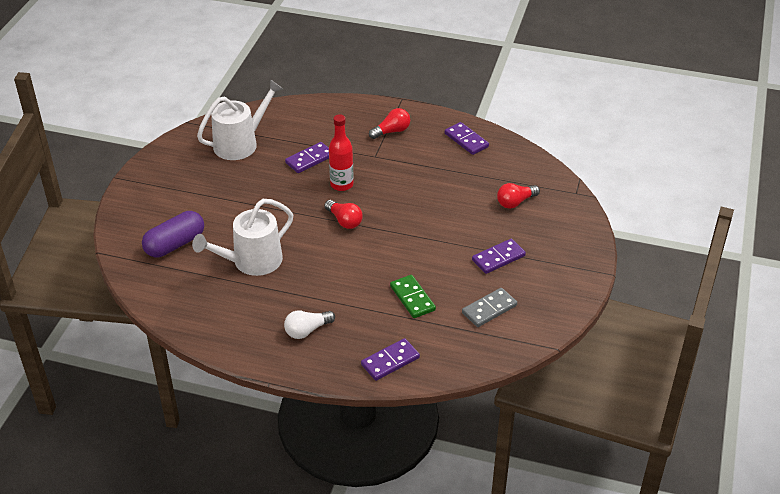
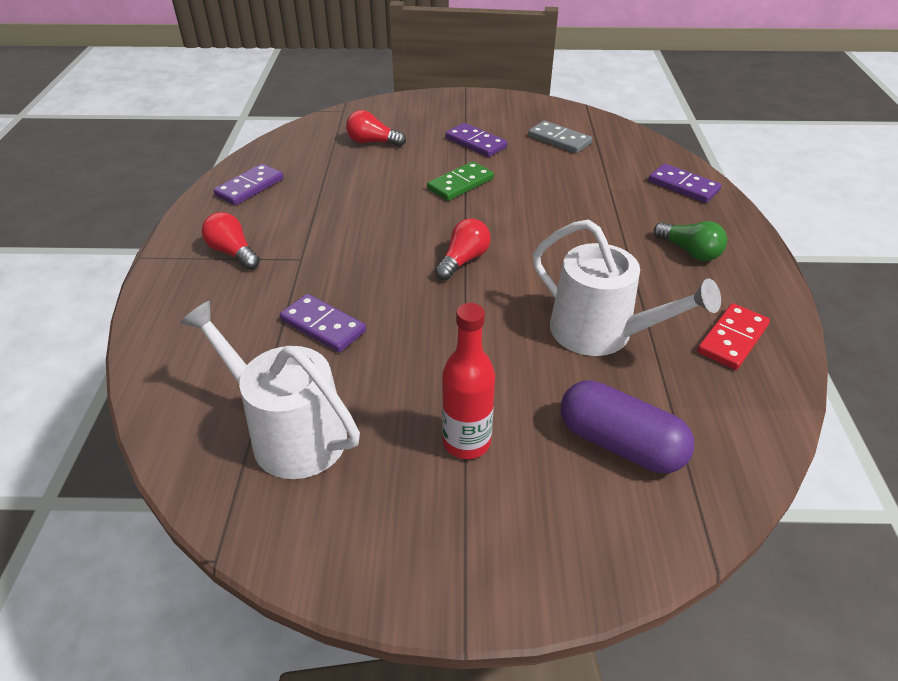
camera: 105 degrees left, 0 degrees up
(218, 316) = (732, 339): none -> red domino
(307, 330) = (689, 252): white light bulb -> green light bulb
(341, 184) = (380, 278): red bottle -> red bottle (466, 442)
(412, 298) = (576, 186): green domino -> green domino (460, 184)
(515, 202) = (372, 142): red light bulb -> red light bulb turned 150 degrees clockwise

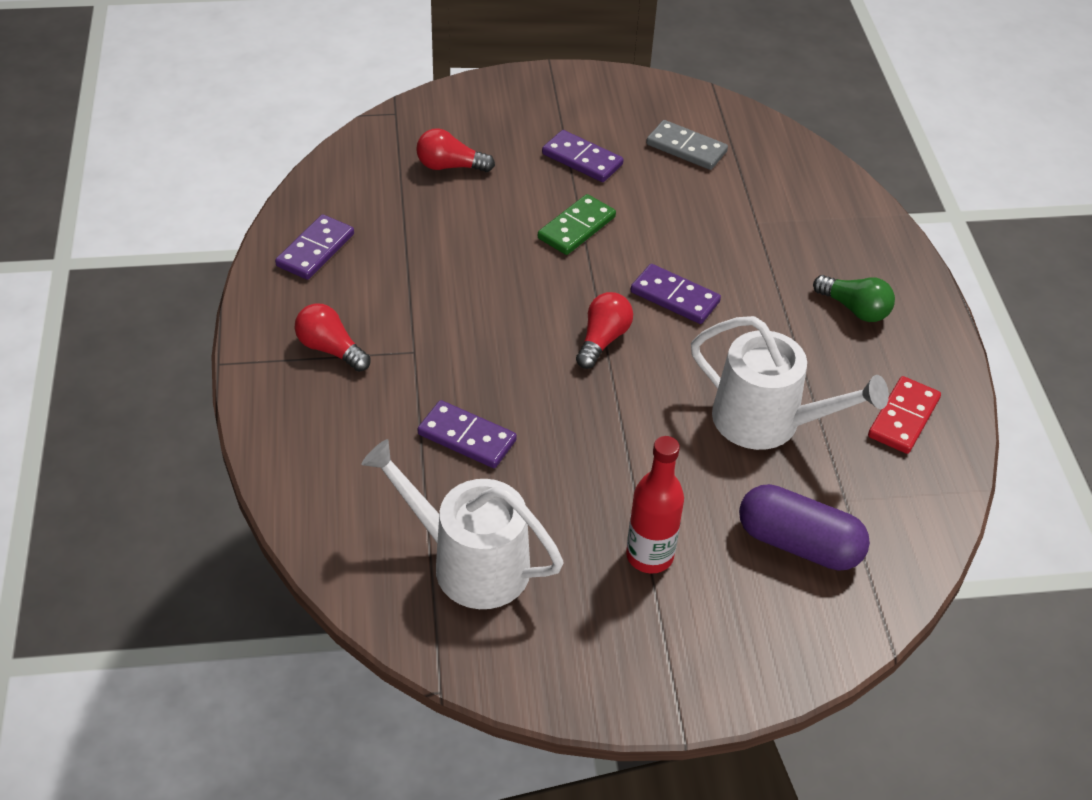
camera: 10 degrees left, 5 degrees up
(683, 186) = (842, 214): purple domino -> purple domino (674, 297)

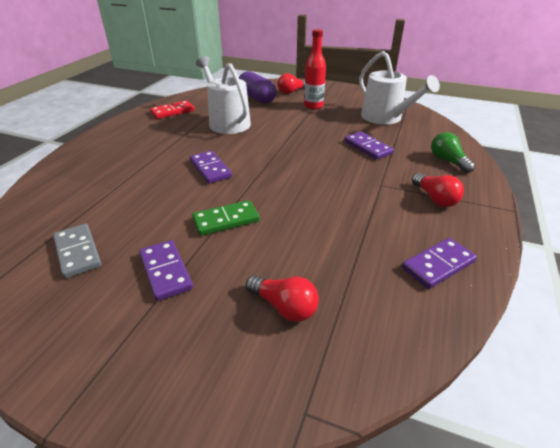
camera: 150 degrees left, 10 degrees down
(602, 339) = (269, 163): red light bulb -> red light bulb (291, 92)
(855, 309) = (131, 142): green light bulb -> green light bulb (447, 161)

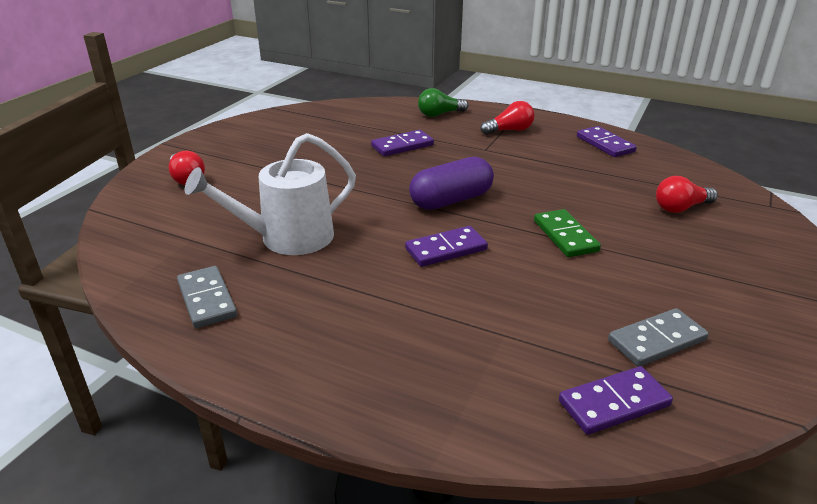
camera: 85 degrees left, 5 degrees down
(166, 271) = (663, 270): purple domino -> purple domino (614, 403)
(172, 111) = (206, 299): red domino -> grey domino
(257, 98) = (193, 210): purple capsule -> purple capsule (451, 200)
(284, 307) = (681, 208): red light bulb -> red light bulb turned 150 degrees counterclockwise
(313, 106) = (259, 166): red bottle -> none
(385, 118) = (323, 127): white watering can -> none

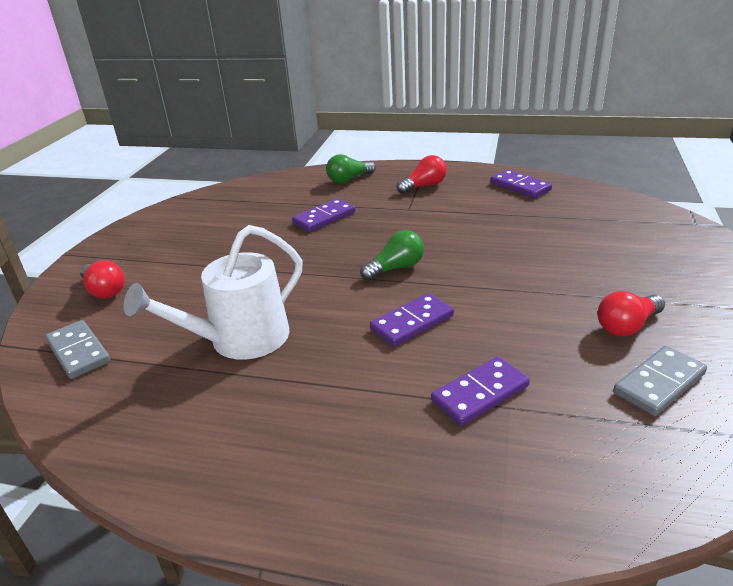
camera: 10 degrees left, 0 degrees up
(206, 299) = (173, 430): grey domino -> grey domino (78, 352)
(451, 200) = (396, 268): purple capsule -> green light bulb
(565, 236) = (523, 287): green domino -> none
(614, 403) = (650, 462): purple domino -> purple domino (480, 393)
(681, 208) = (618, 239): red light bulb -> red light bulb (627, 326)

